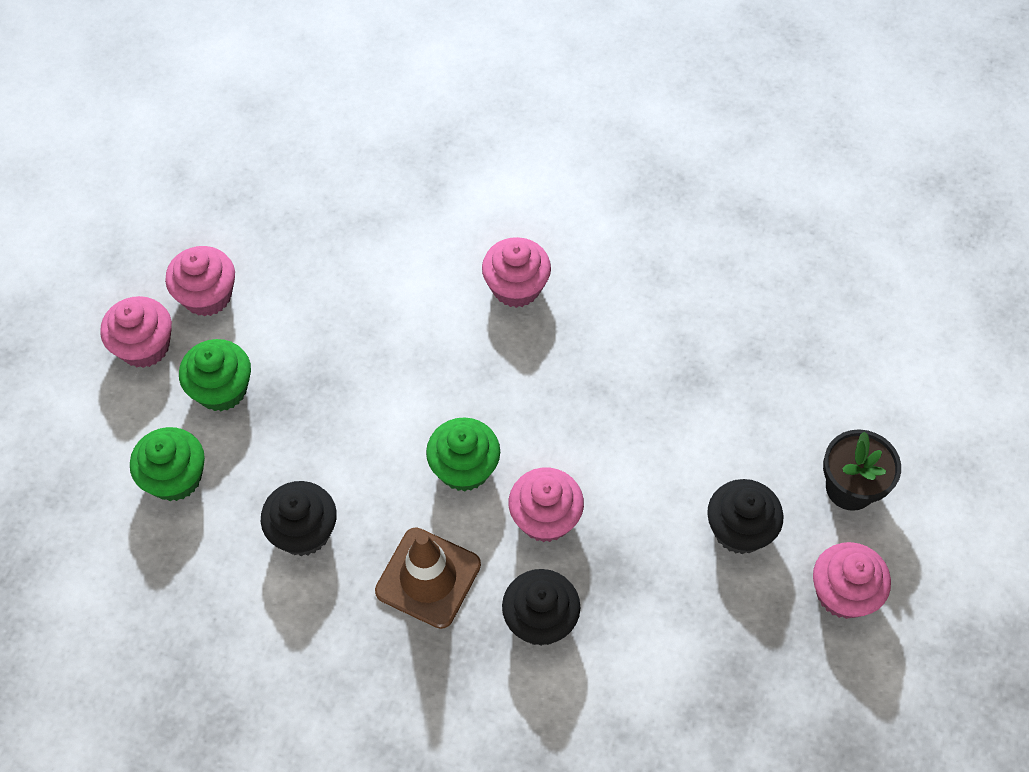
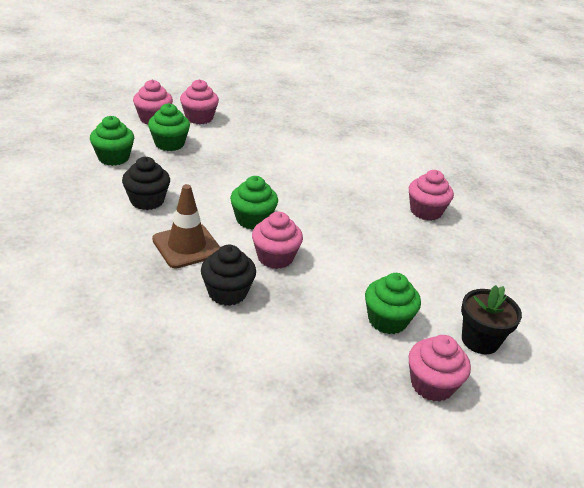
camera: 30 degrees right, 25 degrees down
(516, 287) = (350, 177): pink cupcake -> pink cupcake (425, 211)
(739, 530) = (387, 320): black cupcake -> green cupcake

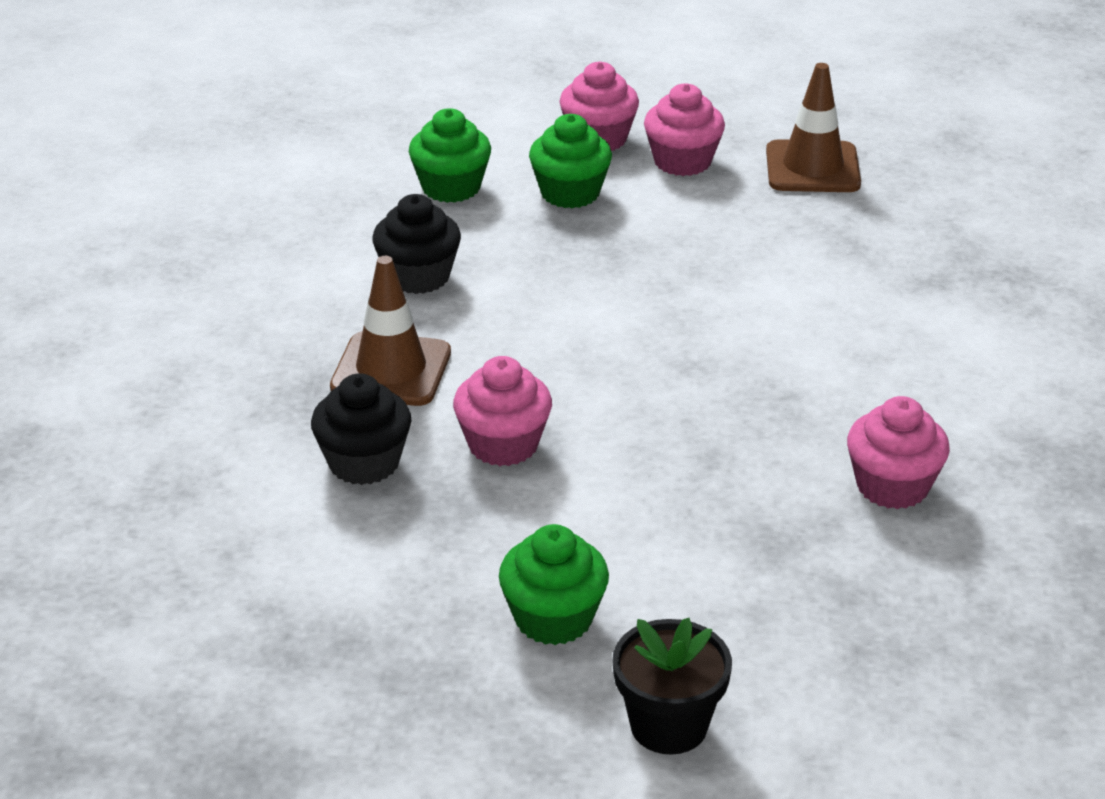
camera: 45 degrees right, 0 degrees up
(250, 106) = (812, 168): none -> brown traffic cone
(253, 220) = (545, 371): green cupcake -> none
(432, 384) = (492, 737): pink cupcake -> none

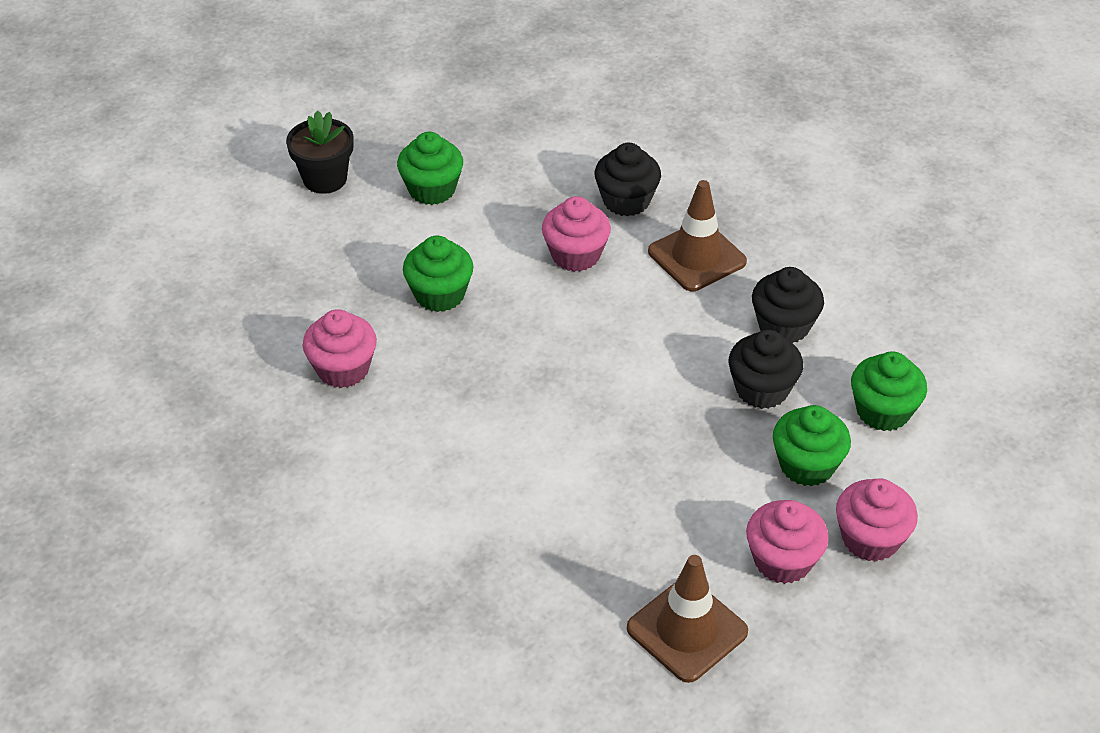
camera: 135 degrees right, 10 degrees up
(518, 250) = (762, 389): none -> black cupcake
(700, 495) = (439, 294): none -> green cupcake

